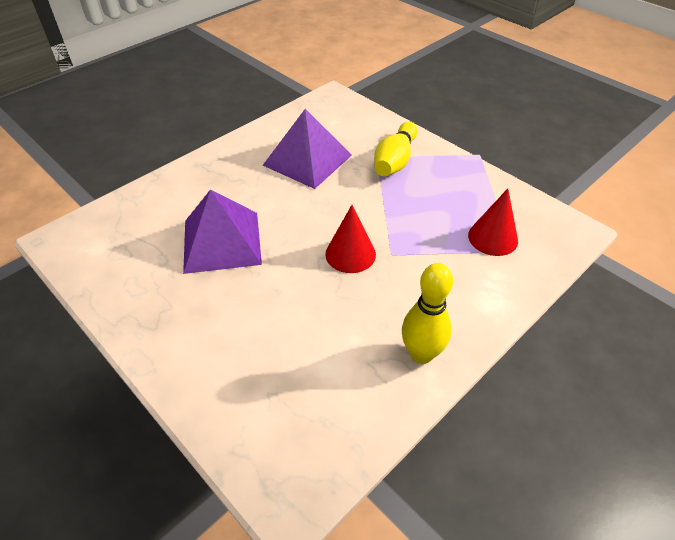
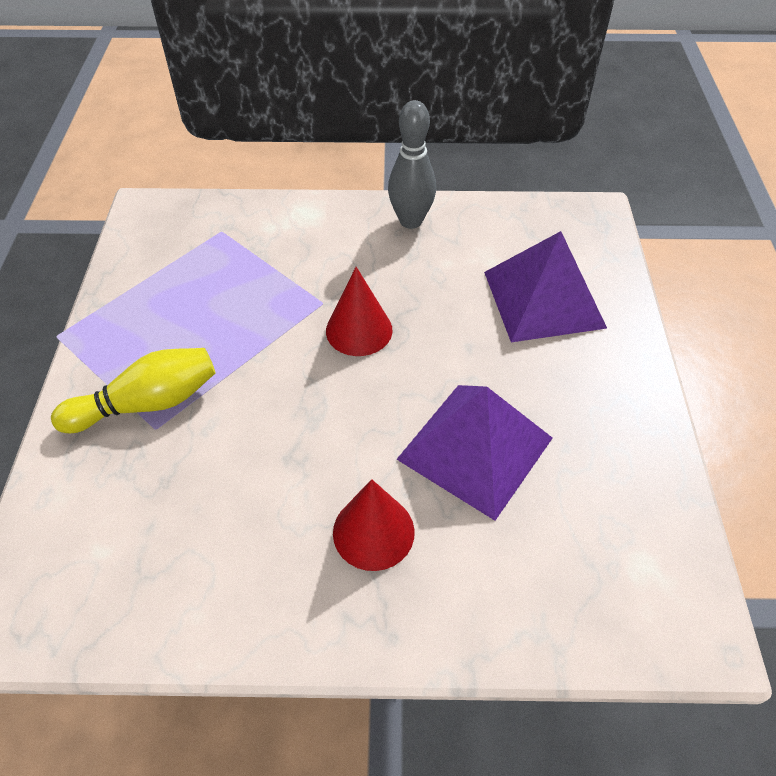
camera: 135 degrees left, 5 degrees up
(307, 160) = (237, 499): purple pyramid -> purple pyramid (544, 299)
(421, 354) = (411, 221): yellow bowling pin -> grey bowling pin
(493, 238) = (217, 251): red cone -> red cone (373, 532)

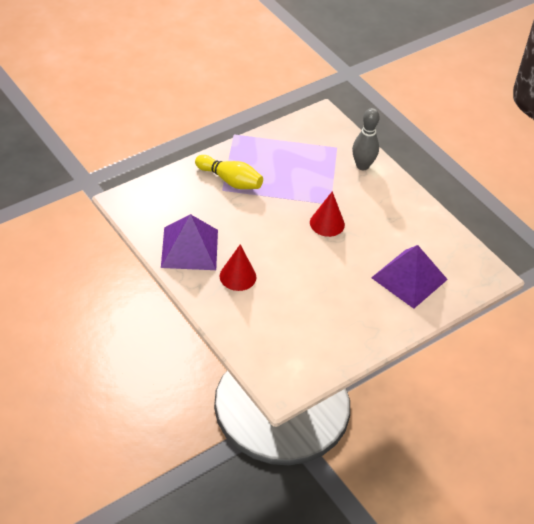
camera: 50 degrees right, 5 degrees down
(411, 221) = (411, 208): grey bowling pin -> grey bowling pin (362, 166)
(475, 448) = (302, 290): purple pyramid -> purple pyramid (189, 248)

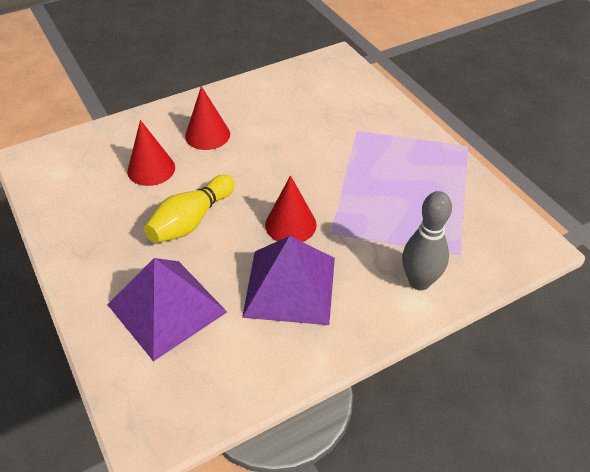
camera: 100 degrees right, 0 degrees up
(189, 248) = (258, 101): purple pyramid -> purple pyramid (290, 286)
(230, 180) = (374, 137): yellow bowling pin -> yellow bowling pin (191, 221)
(283, 306) = (151, 169): none -> red cone

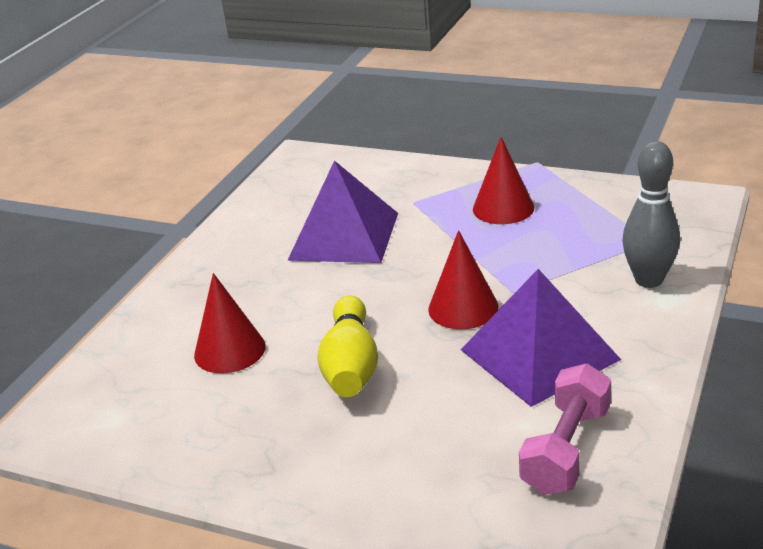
camera: 35 degrees left, 15 degrees down
(166, 308) = (441, 450): purple pyramid -> purple pyramid (344, 236)
(207, 135) = (252, 287): red cone -> red cone (503, 208)
(224, 360) = (566, 449): none -> pink dumbbell

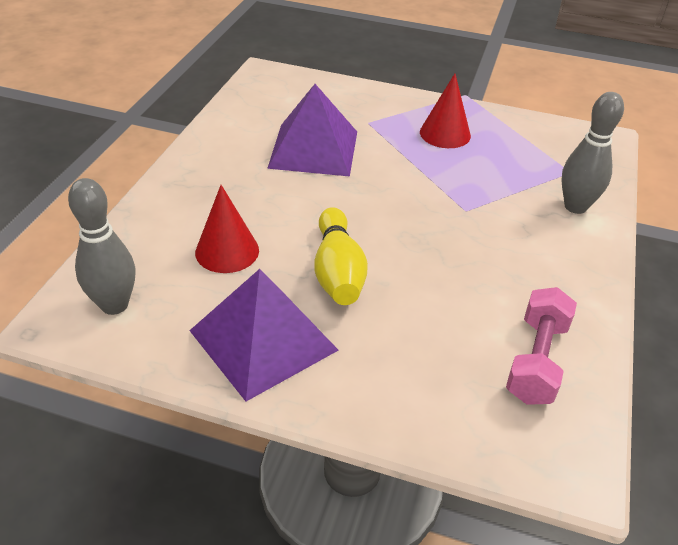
camera: 10 degrees left, 10 degrees up
(101, 411) = (114, 305): none -> grey bowling pin
(463, 308) = (426, 223): red cone -> none
(539, 354) = (498, 269): purple pyramid -> purple pyramid (263, 340)

